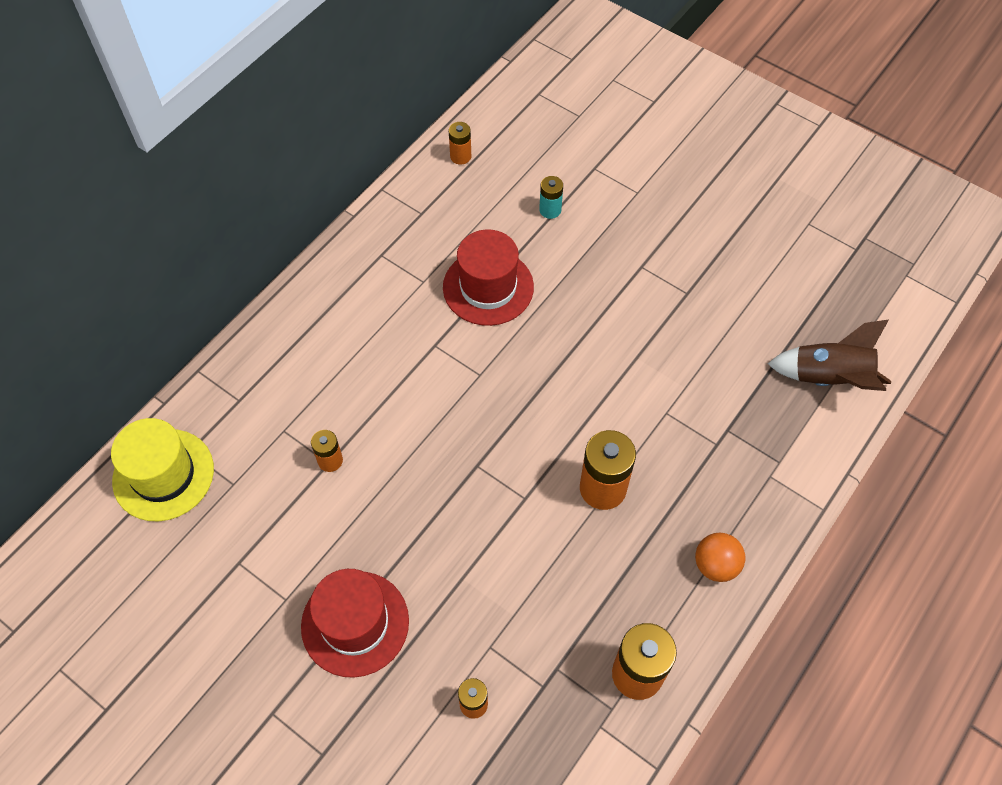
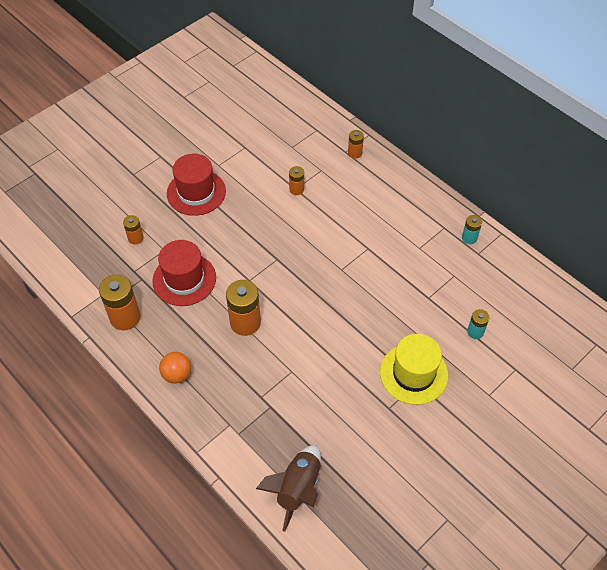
camera: 100 degrees right, 5 degrees down
(163, 475) = (304, 119): yellow hat -> yellow hat (413, 373)
(396, 224) = (469, 238): none -> turquoise battery
(460, 156) = (530, 283): orange battery -> orange battery (355, 153)
(488, 287) = (410, 283): red hat -> red hat (184, 279)

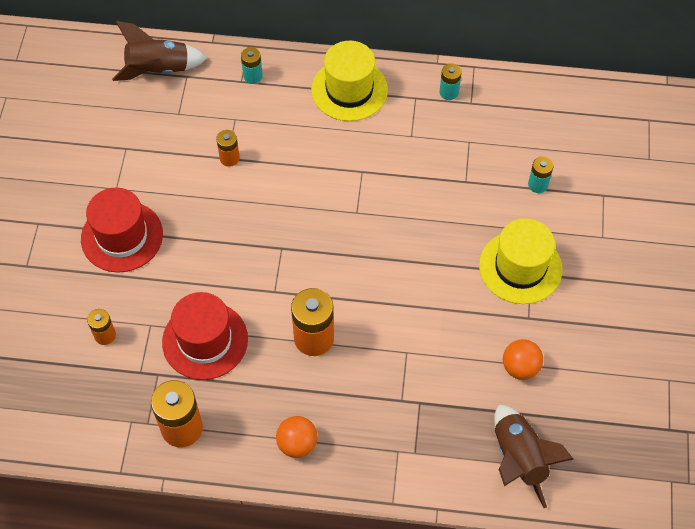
camera: 40 degrees left, 5 degrees up
(304, 116) = (158, 69): none -> brown rocket
(353, 434) = (520, 367): none -> orange ball
(355, 153) = (253, 76): orange battery -> turquoise battery
(406, 197) = (349, 90): none -> yellow hat

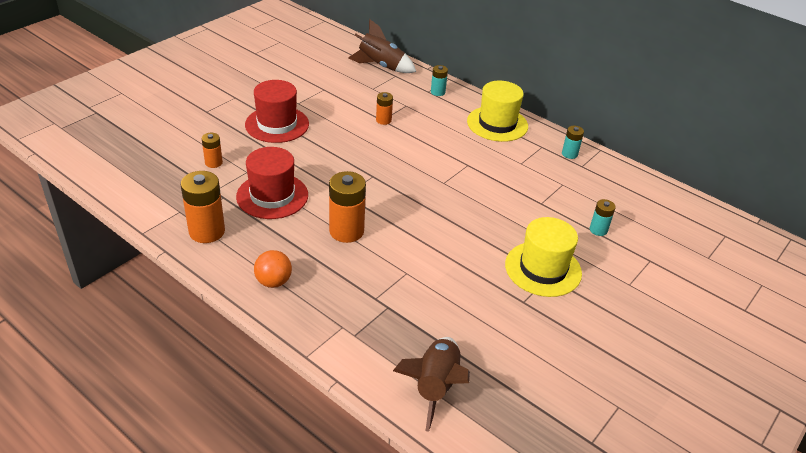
camera: 30 degrees right, 20 degrees down
(520, 367) = (489, 328): orange ball -> none

